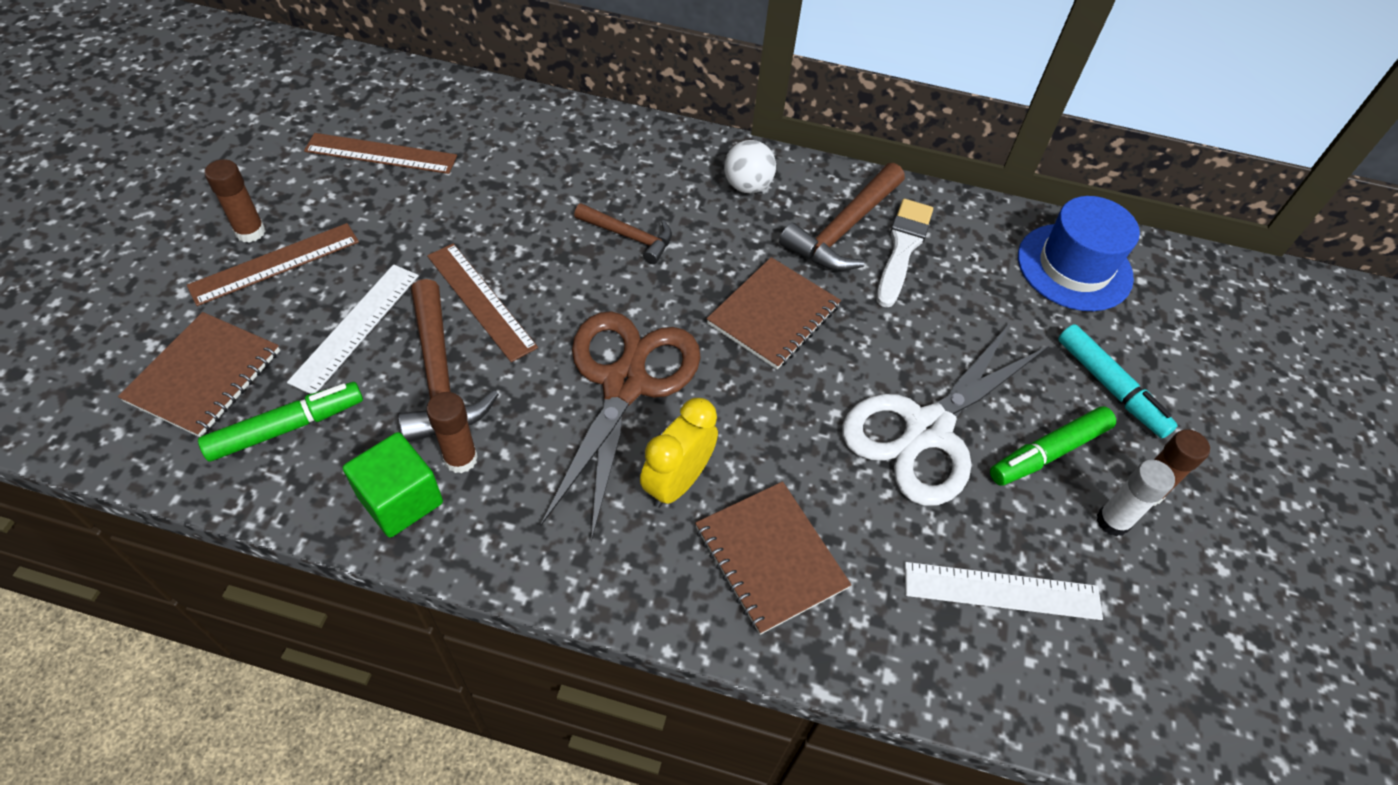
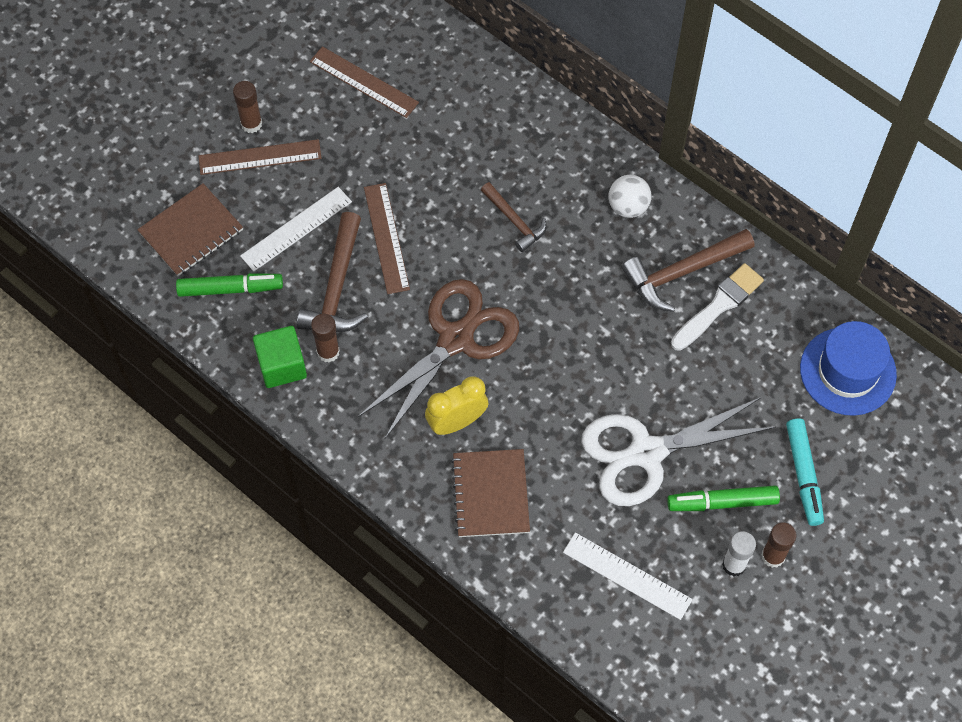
camera: 30 degrees right, 10 degrees up
(773, 315) = (587, 325): brown notebook -> none

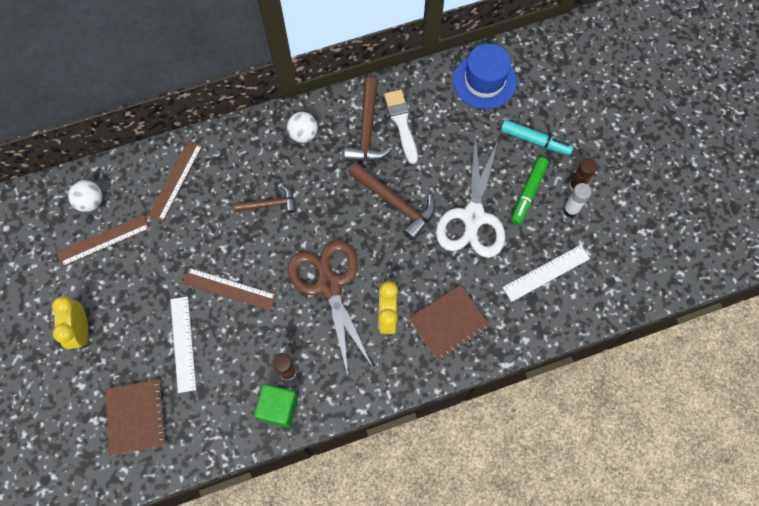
camera: 60 degrees left, 5 degrees up
(230, 289) = (198, 413): green marker -> none
(251, 124) = (81, 331): brown glue stick -> yellow clock
(260, 157) = (111, 339): brown ruler -> brown ruler (176, 180)
(337, 287) = (244, 340): brown hammer -> brown hammer (396, 204)
(399, 43) = (91, 202): none -> white ball
(491, 494) = (449, 323): brown notebook -> brown notebook turned 60 degrees counterclockwise

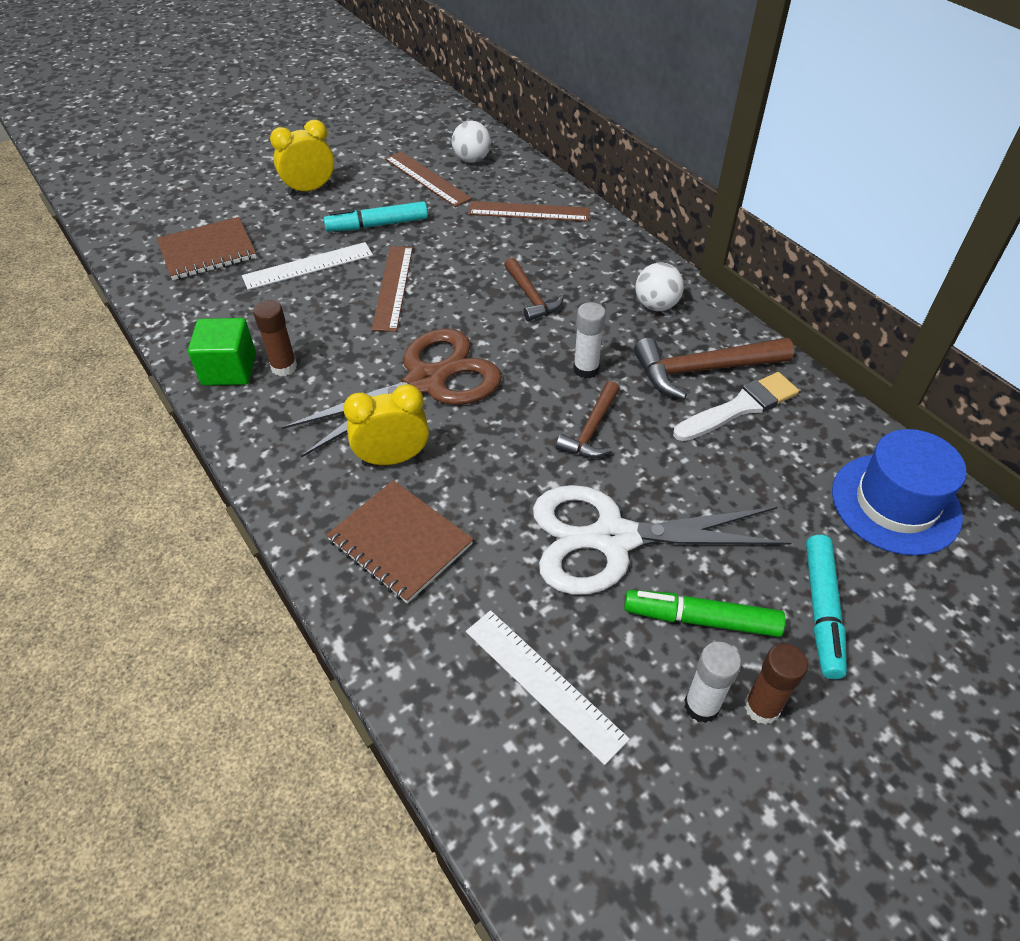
camera: 75 degrees right, 20 degrees down
(151, 287) = (377, 225): none -> turquoise marker
(347, 192) = (586, 369): none -> white glue stick
(396, 204) = (591, 430): brown hammer -> brown hammer, size x0.62

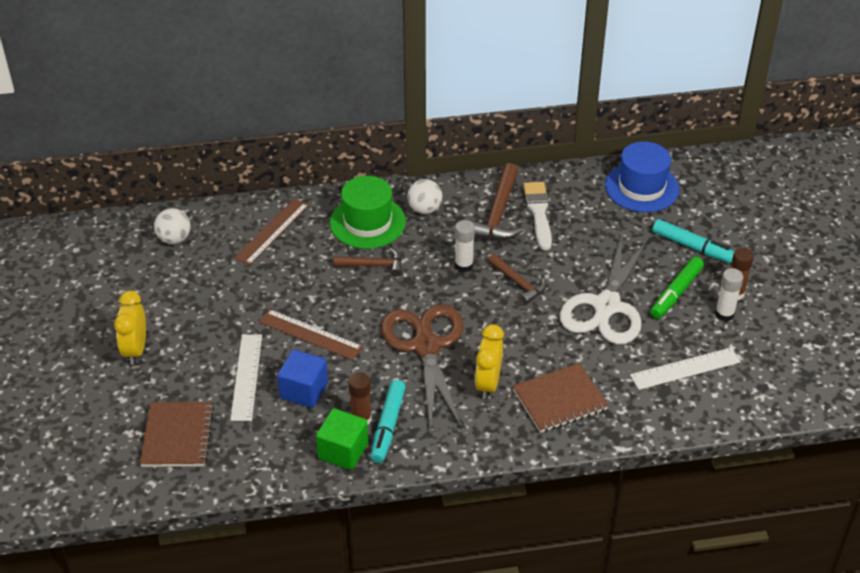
camera: 65 degrees left, 5 degrees down
(307, 311) = (304, 390): none -> blue cube
(377, 225) = (222, 321): turquoise marker -> turquoise marker (388, 426)
(427, 179) = (180, 273): brown ruler -> none
(596, 270) = (367, 222): none -> green hat

